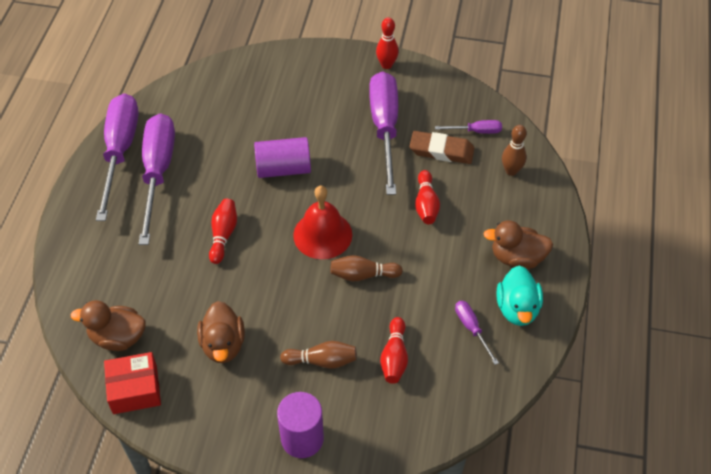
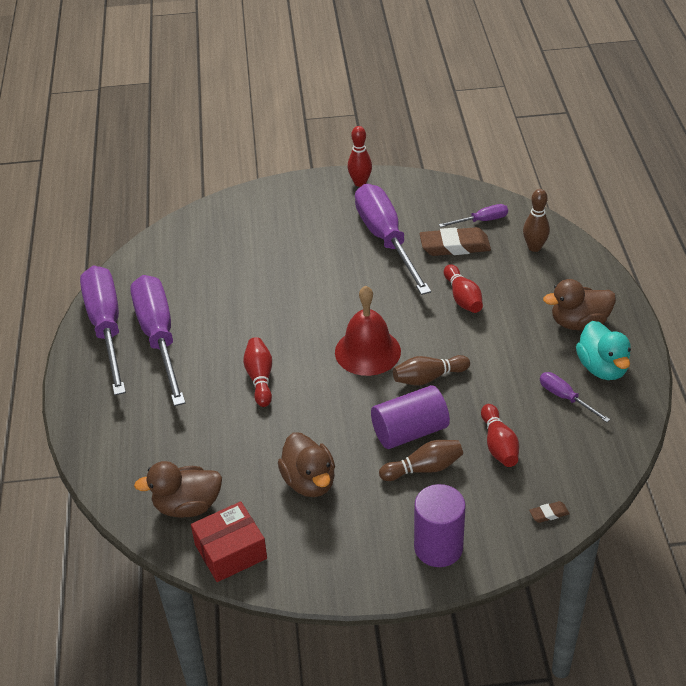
camera: 15 degrees left, 10 degrees down
(283, 169) = (296, 301): purple cylinder -> purple cylinder (410, 431)
(408, 436) = (549, 514): none -> brown eraser

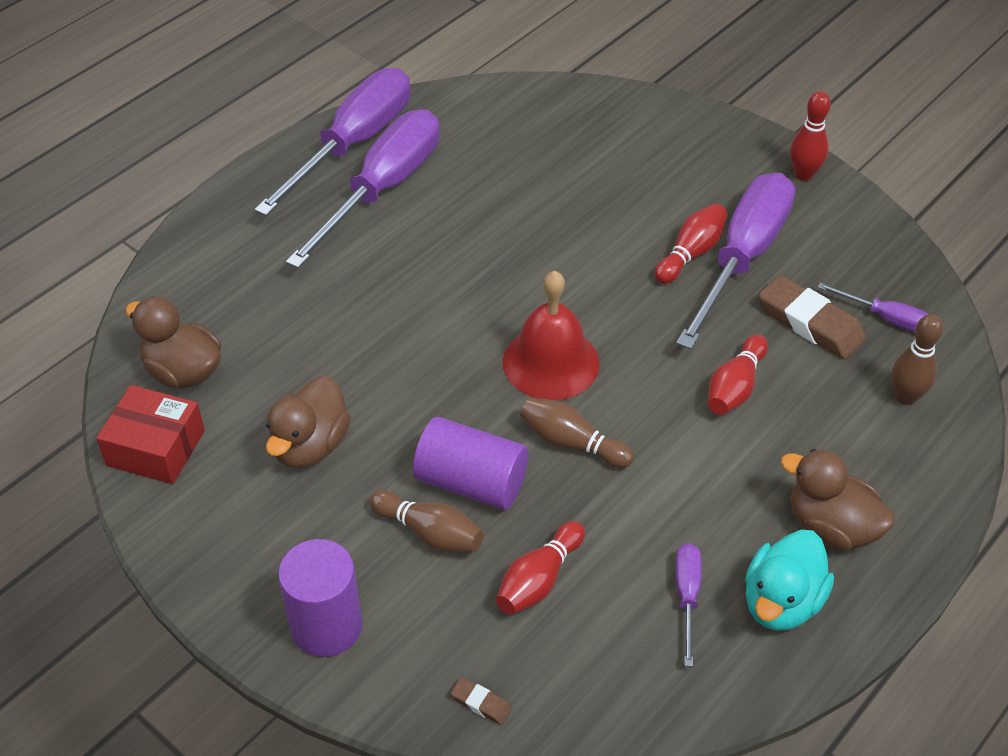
camera: 45 degrees right, 5 degrees up
(260, 378) = (412, 303): red bowling pin -> red bowling pin (691, 253)

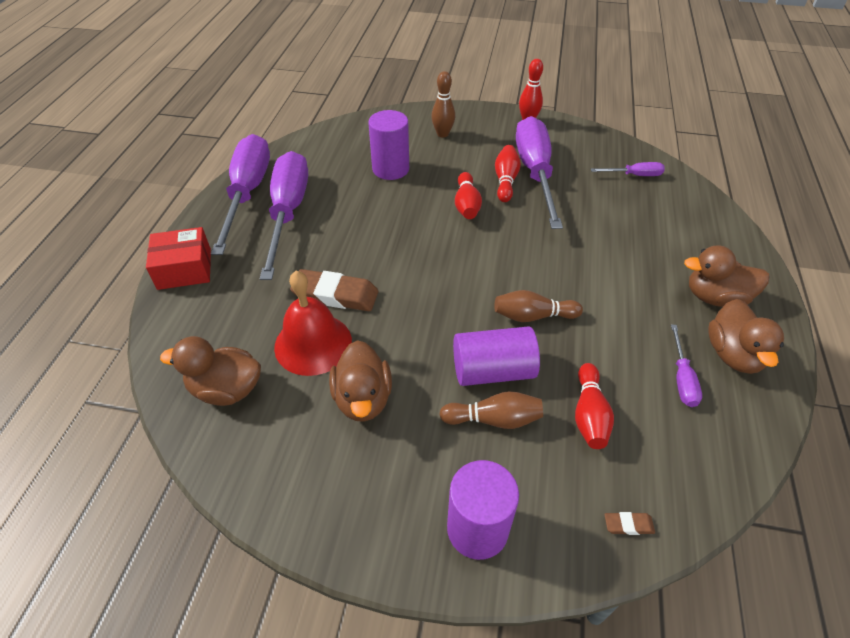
camera: 30 degrees left, 0 degrees up
(156, 448) = (243, 458): red box -> red box (184, 269)
(551, 177) = (390, 169): none -> purple cylinder
(551, 362) = (479, 273): red bell -> red bell (313, 344)
(687, 596) = (682, 378): purple screwdriver -> purple screwdriver turned 150 degrees counterclockwise
(735, 387) = (594, 243): red bowling pin -> red bowling pin (466, 205)
(781, 602) = (733, 354): turquoise duck -> brown duck
(810, 323) = (600, 192): brown eraser -> brown eraser (335, 295)
(906, 397) = (682, 211): brown bowling pin -> brown bowling pin (442, 134)

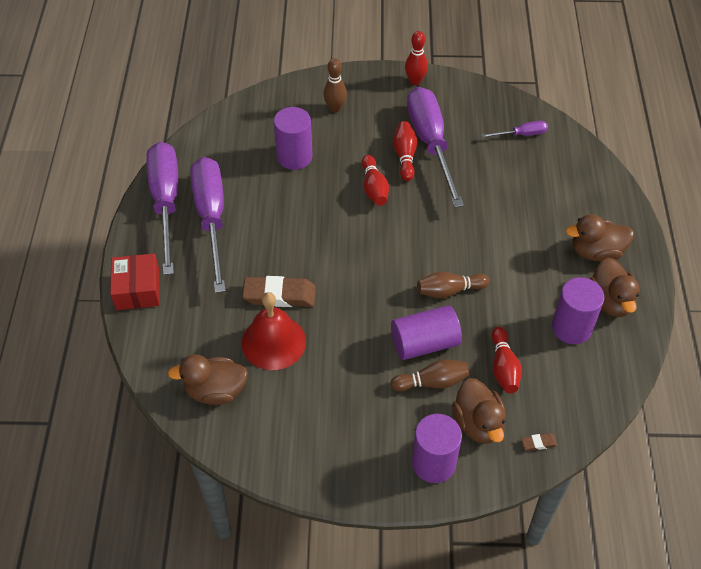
camera: 10 degrees left, 5 degrees up
(184, 269) = (138, 289): red box -> red box turned 75 degrees counterclockwise
(363, 398) = (327, 381): brown duck -> brown duck (478, 423)
(682, 378) = (571, 327): purple screwdriver -> purple cylinder

